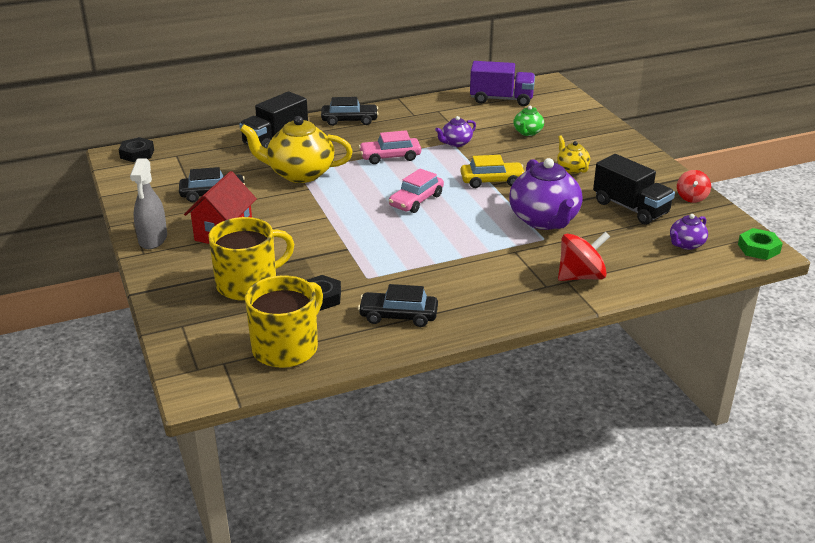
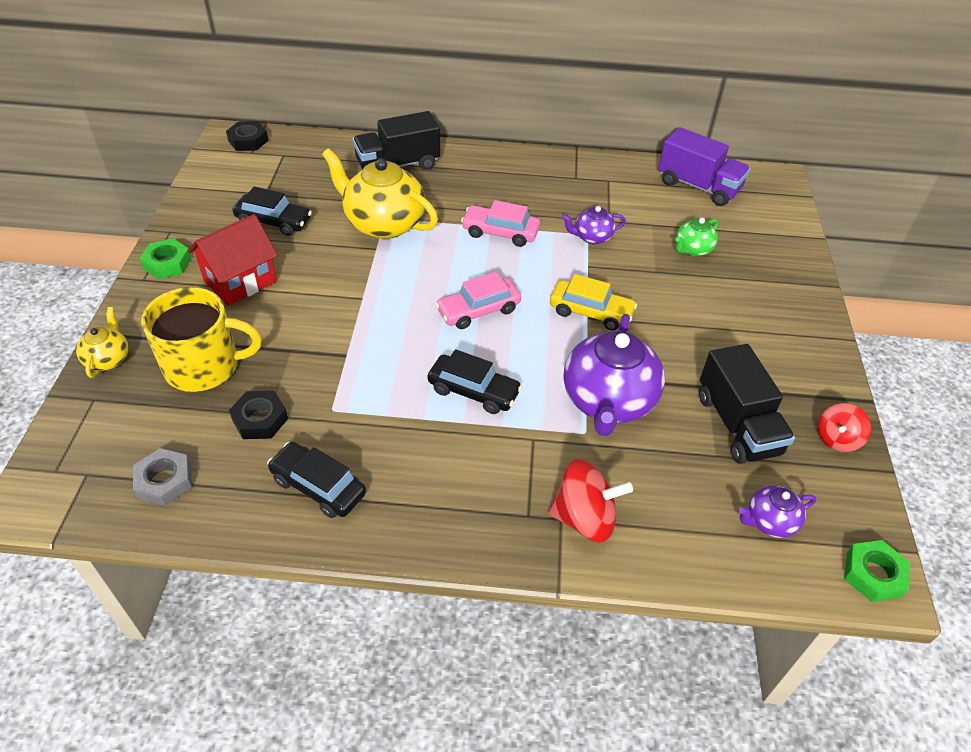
camera: 25 degrees right, 15 degrees up
(153, 239) = (167, 263): grey spray bottle -> green nut
(286, 347) = (164, 481): yellow mug -> grey nut
(349, 120) = (497, 163): black car -> black car (473, 391)
(571, 168) = (706, 328): yellow teapot -> yellow teapot (108, 359)

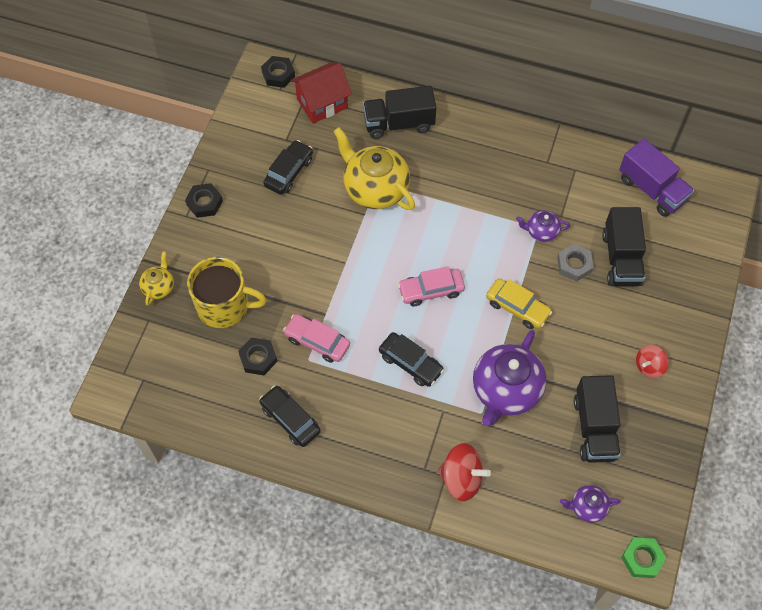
camera: 15 degrees right, 15 degrees up
(164, 481) = (192, 395): grey nut -> grey nut (574, 265)
(167, 263) = (204, 203): green nut -> black nut
(240, 281) = (257, 230): red house -> red house (322, 103)
(274, 221) = (289, 172): black car -> black car turned 90 degrees counterclockwise
(500, 232) = (467, 214): pink car -> pink car (317, 341)
(692, 249) = (621, 258): green teapot -> black truck
(837, 439) = (664, 454): red spinning top -> red spinning top (649, 366)

